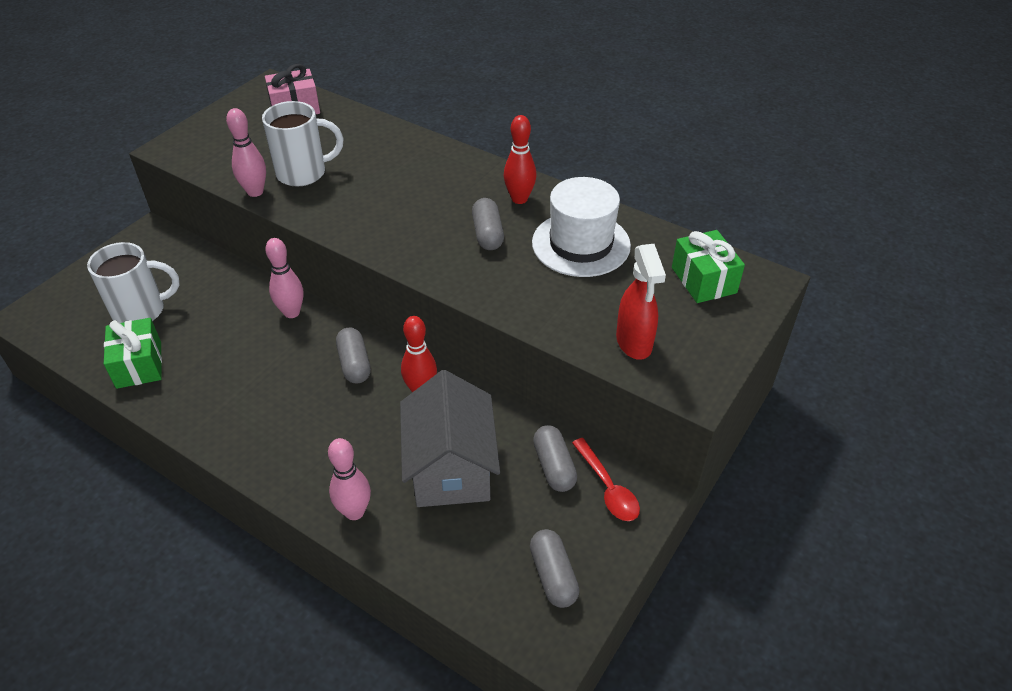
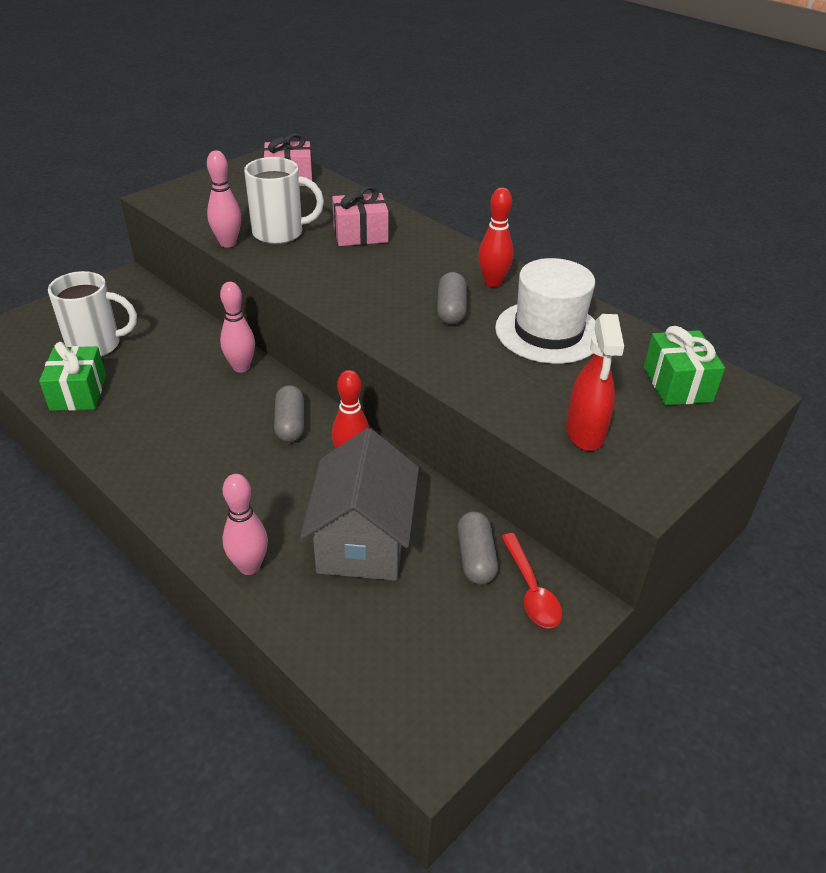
camera: 10 degrees right, 5 degrees down
(382, 164) = (360, 235): none -> pink gift
(553, 575) = (448, 671): grey capsule -> none

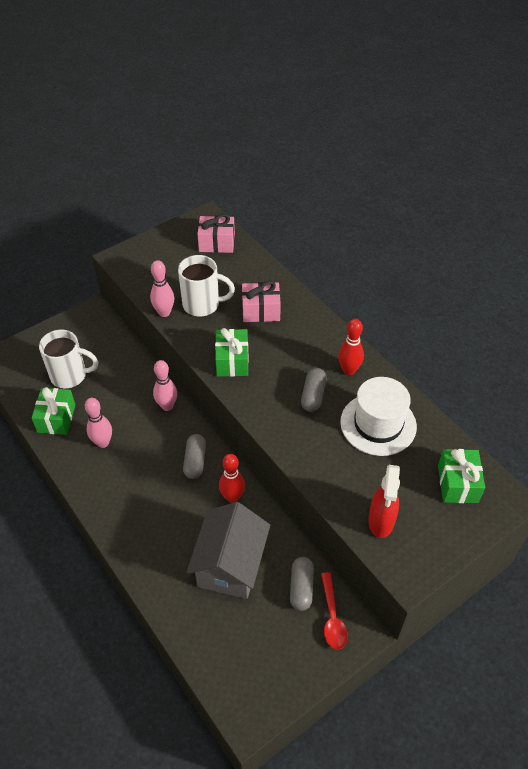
camera: 10 degrees right, 10 degrees up
(249, 566) = (156, 576): pink bowling pin -> pink bowling pin (103, 443)
(331, 283) = (232, 361): none -> green gift

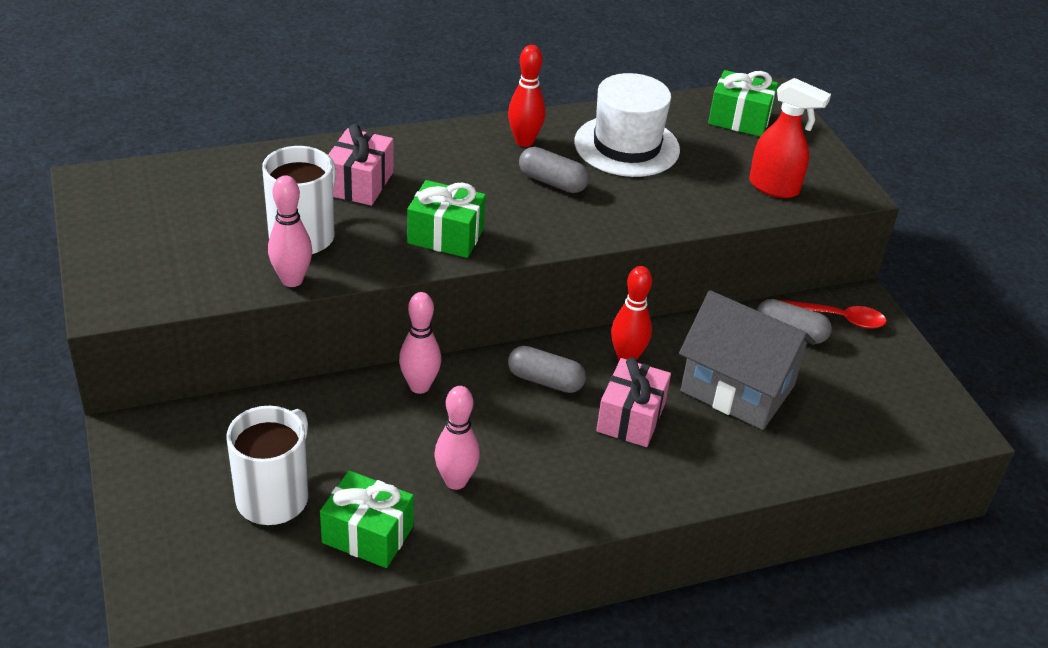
camera: 75 degrees left, 10 degrees down
(217, 243) = (169, 187): pink gift -> pink gift (631, 417)

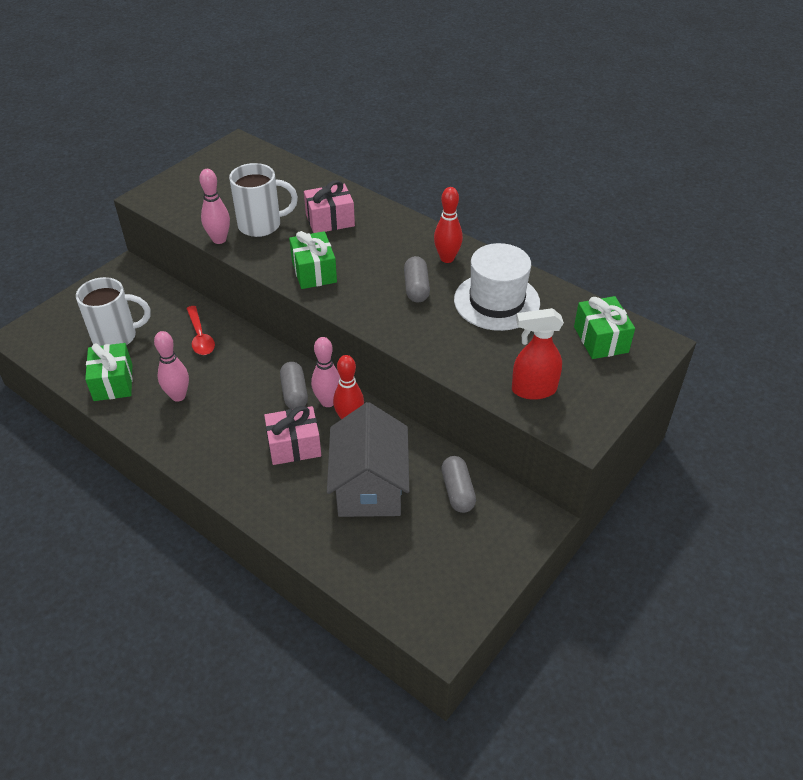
camera: 60 degrees right, 5 degrees up
(419, 386) = (244, 346): pink bowling pin -> pink bowling pin (328, 402)
(774, 187) = (533, 390): red spray bottle -> red spray bottle turned 90 degrees clockwise
(837, 318) = (502, 512): red spoon -> red spoon (200, 336)

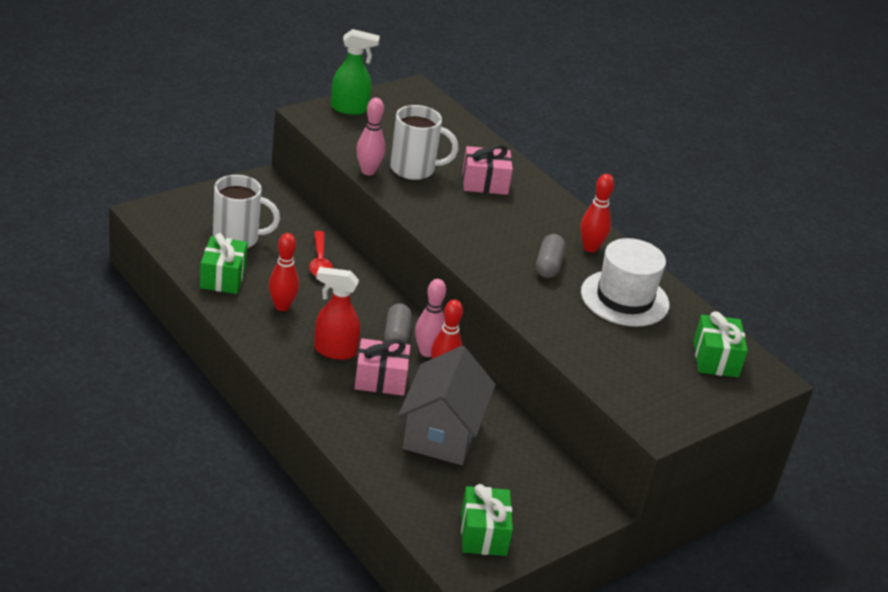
camera: 10 degrees right, 10 degrees down
(178, 396) = (282, 306): pink bowling pin -> red bowling pin
(183, 181) = (350, 109): none -> green spray bottle
(314, 272) = (452, 224): green gift -> green gift (483, 534)
(458, 491) = (527, 462): grey capsule -> none
(533, 390) = (628, 381): red spray bottle -> red spray bottle (334, 351)

